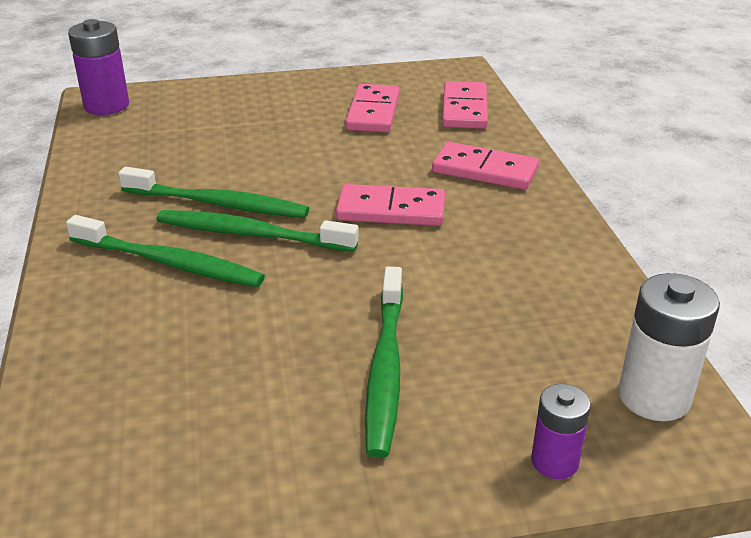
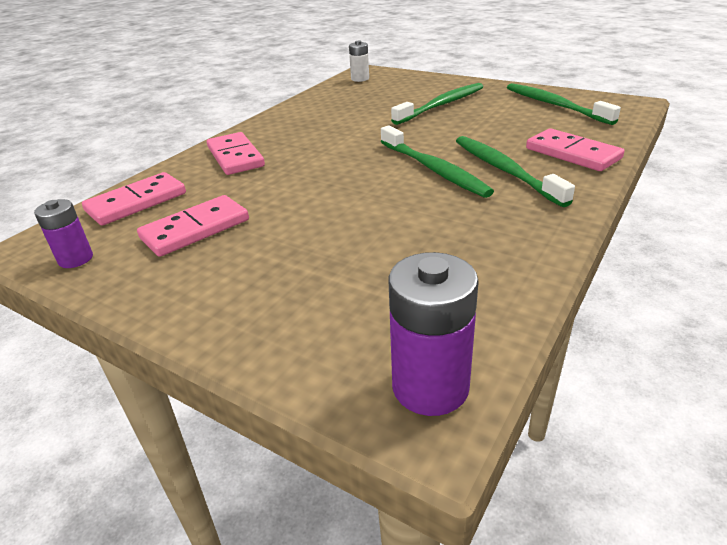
camera: 135 degrees left, 0 degrees up
(217, 204) = (433, 196): green toothbrush -> green toothbrush (555, 105)
(391, 210) = (331, 155): pink domino -> pink domino (572, 153)
(554, 461) = (420, 77): purple battery -> purple battery (76, 259)
(654, 396) = (360, 79): white battery -> white battery, size x0.61

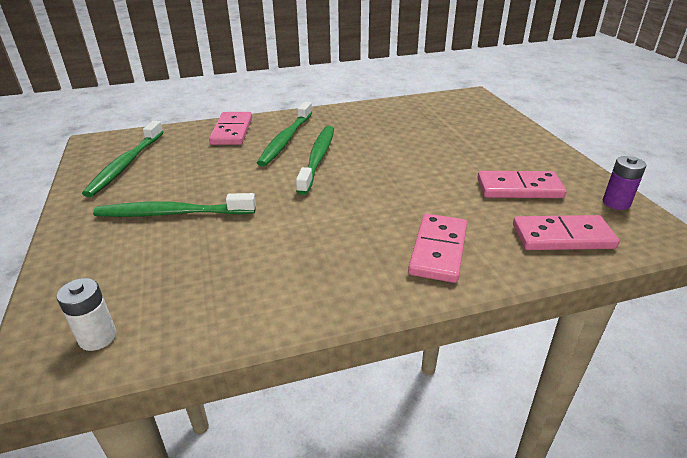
camera: 140 degrees left, 0 degrees up
(430, 387) = (462, 98): purple battery -> none

